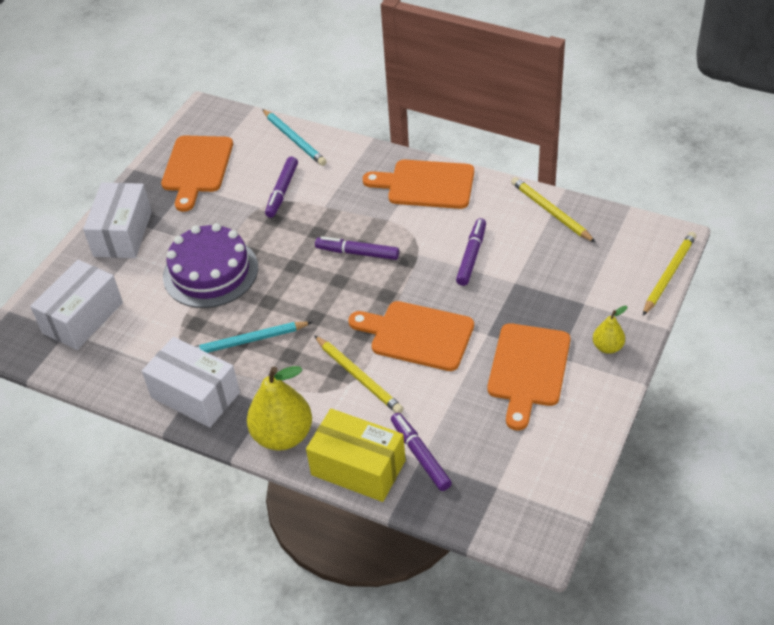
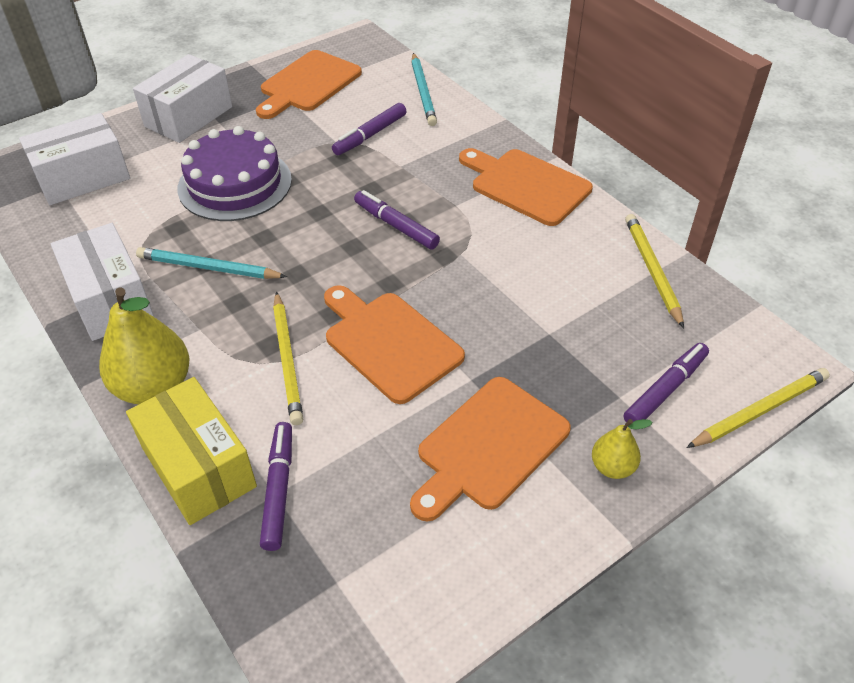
camera: 25 degrees right, 0 degrees up
(471, 256) = (520, 281): purple marker -> purple marker (665, 390)

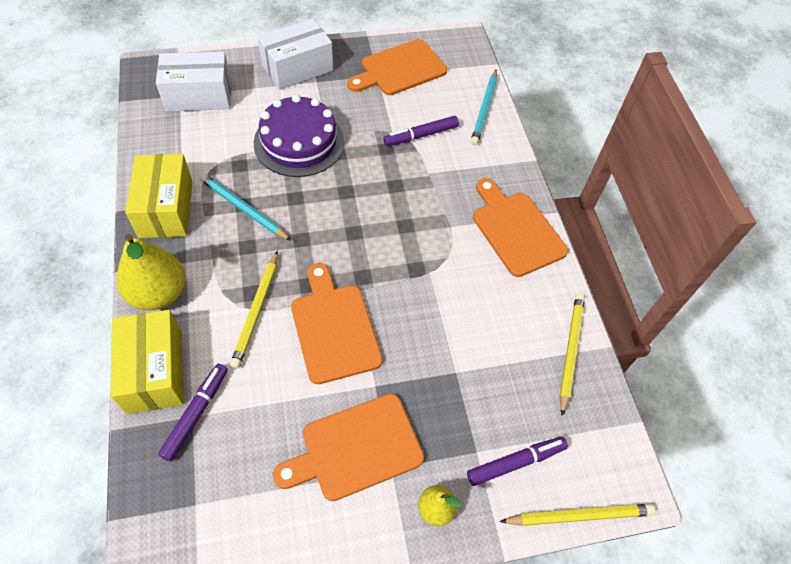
camera: 20 degrees right, 10 degrees up
(110, 300) = (166, 208): white box -> yellow box
(396, 226) = (395, 227): purple marker -> none

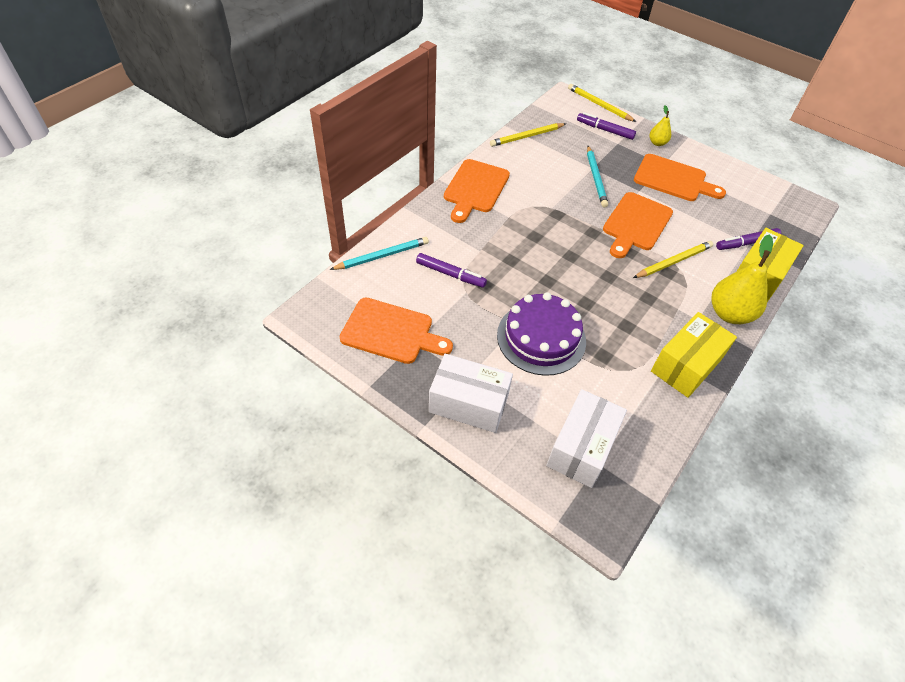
camera: 130 degrees left, 5 degrees down
(199, 95) = (581, 447): white box -> white box turned 75 degrees clockwise
(244, 209) = (629, 322): turquoise pencil -> turquoise pencil (595, 178)

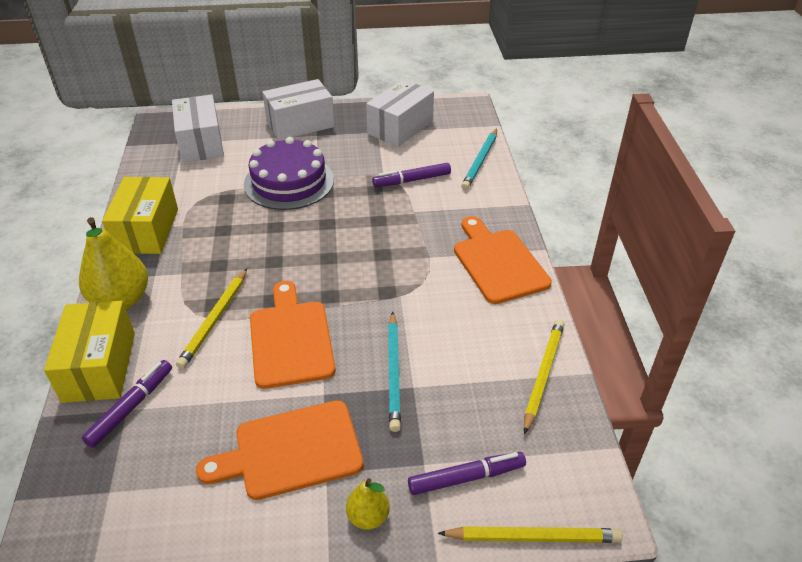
camera: 140 degrees right, 10 degrees down
(391, 332) = (400, 127): orange cutting board -> white box
(595, 178) = (393, 372): turquoise pencil -> turquoise pencil turned 135 degrees counterclockwise

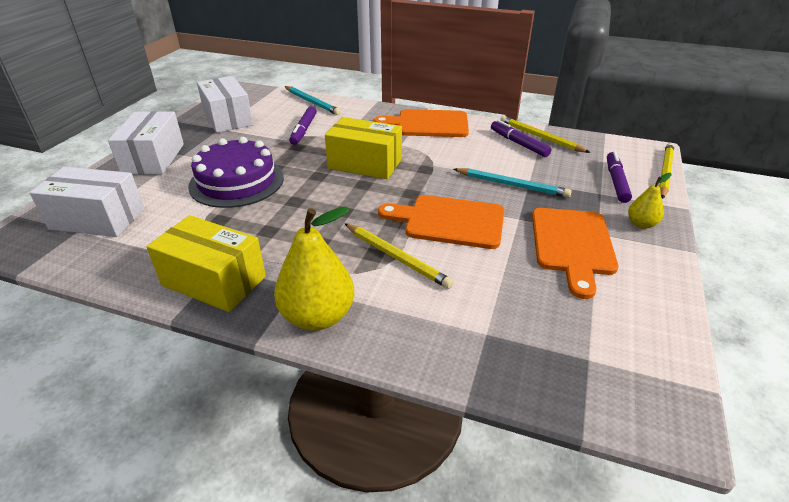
camera: 65 degrees left, 5 degrees down
(99, 367) = (414, 347): yellow box -> yellow box (365, 164)
(131, 407) = (485, 329): purple marker -> purple marker (518, 143)

